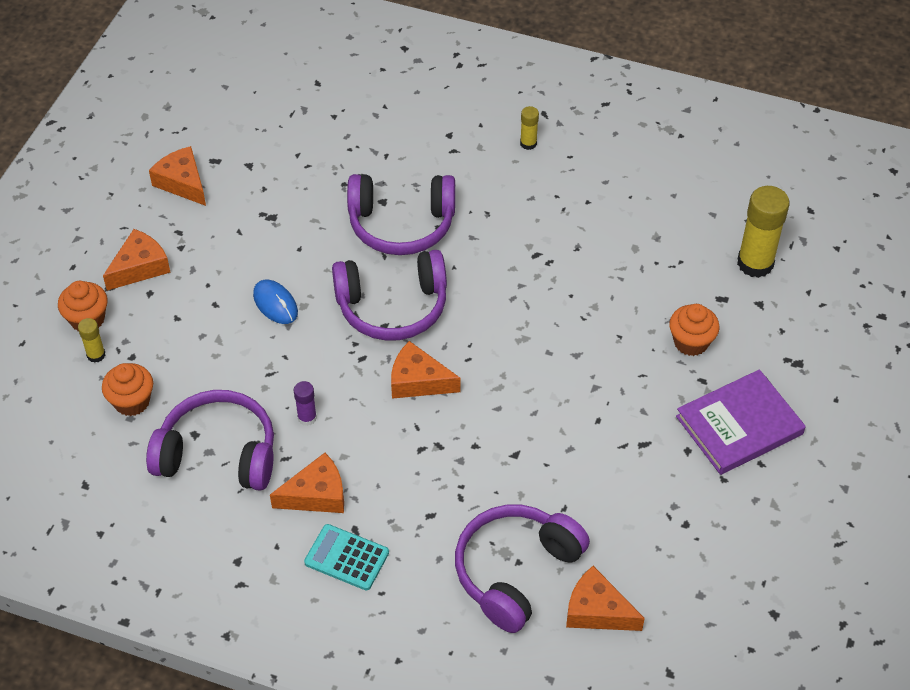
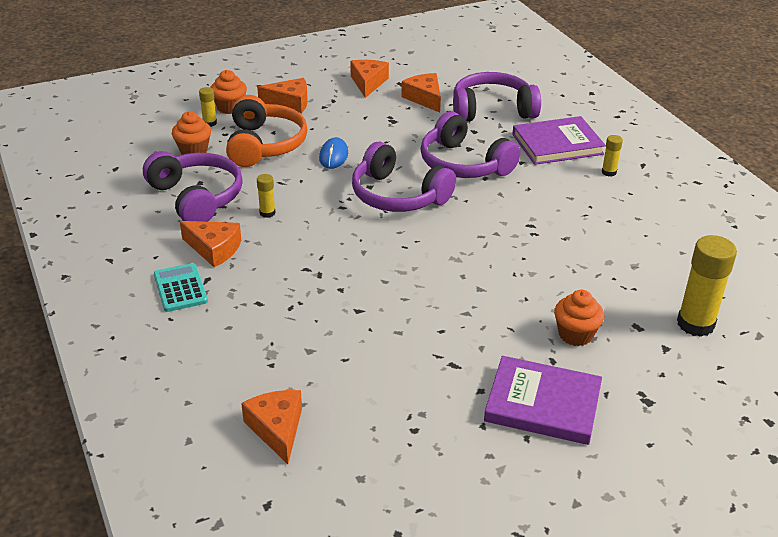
camera: 45 degrees right, 15 degrees down
(191, 340) = (264, 144): none -> orange headphones
(307, 418) = (267, 213): purple glue stick -> yellow glue stick
(418, 381) = (357, 237): orange cheese -> orange cheese (424, 98)
(450, 139) = (557, 144): none -> purple book
(515, 571) = (261, 367): purple headphones -> purple headphones (492, 110)

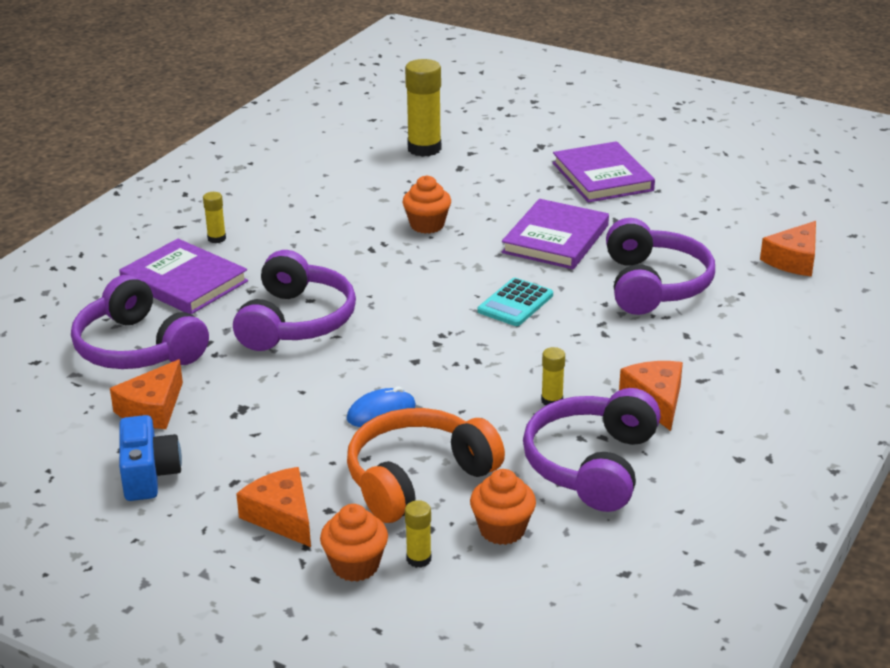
camera: 125 degrees left, 5 degrees down
(180, 288) = (736, 387): turquoise calculator -> turquoise calculator (515, 303)
(368, 83) = (149, 475): orange cheese -> blue camera
(397, 196) = (412, 336): purple headphones -> purple headphones (654, 285)
(456, 314) = (555, 239): none -> purple book
(575, 334) = (506, 186): orange cupcake -> orange cupcake (427, 225)

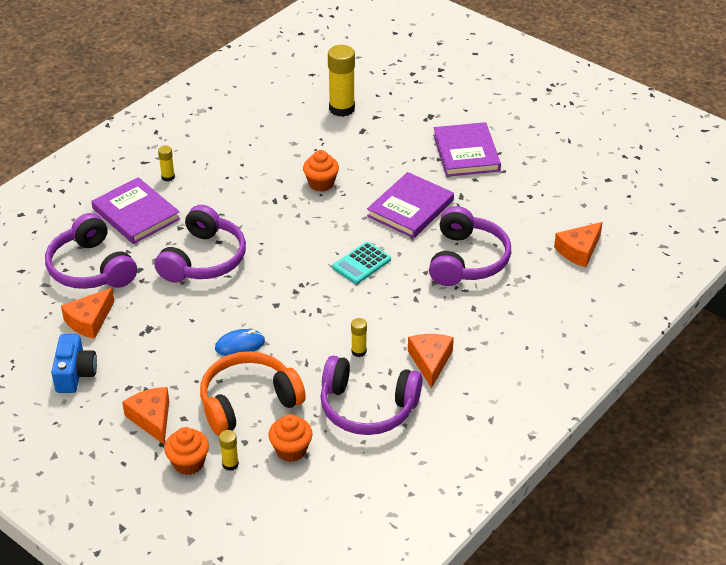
camera: 10 degrees right, 10 degrees up
(591, 465) = (367, 408): purple headphones -> purple headphones turned 105 degrees counterclockwise

